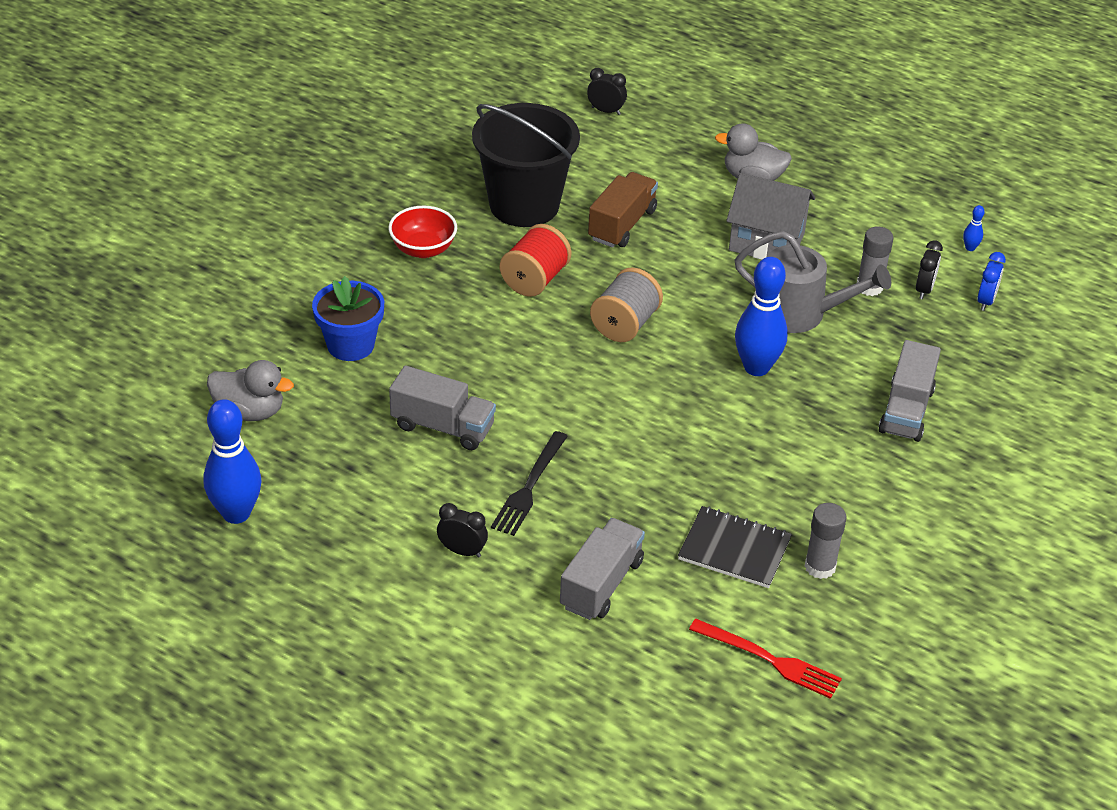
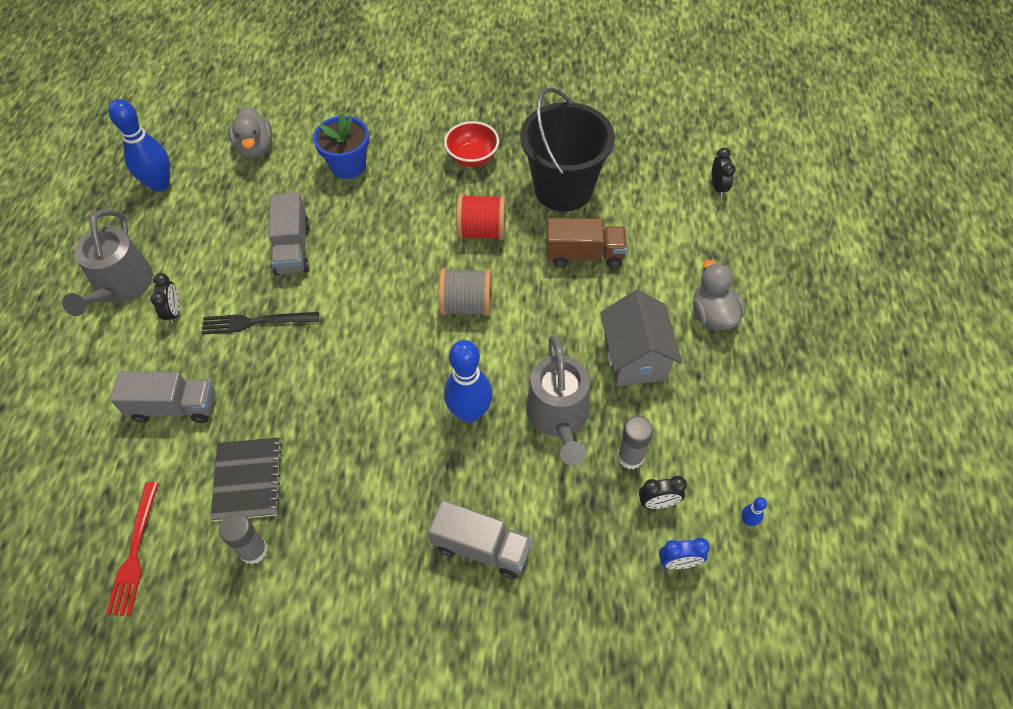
camera: 65 degrees right, 15 degrees up
(384, 589) = (121, 286): none -> grey watering can
(906, 410) = (481, 547): grey truck -> grey truck turned 150 degrees counterclockwise

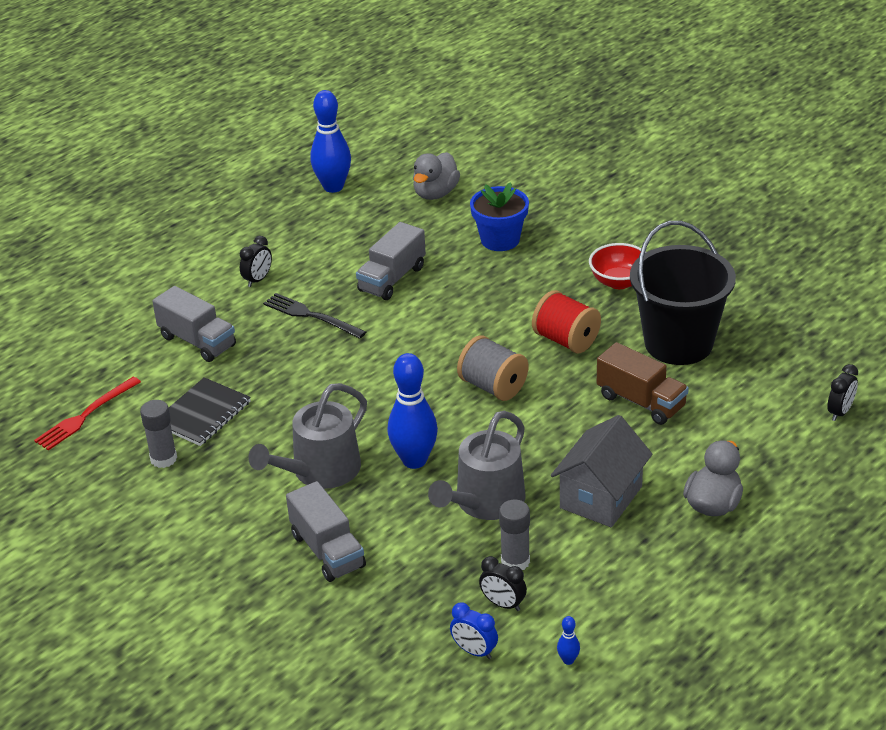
camera: 40 degrees right, 20 degrees down
(121, 286) = (237, 244): grey watering can -> grey watering can (320, 471)

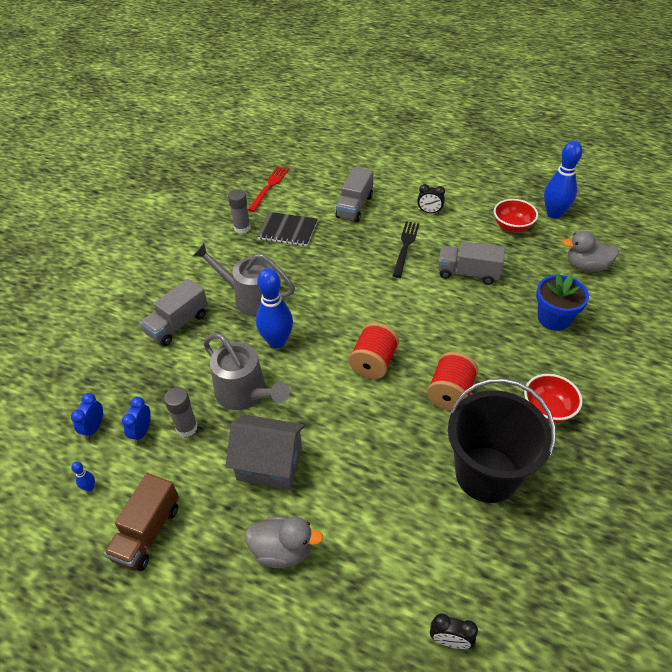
camera: 70 degrees right, 10 degrees up
(85, 415) = (269, 187): red fork -> red fork turned 90 degrees clockwise
(333, 223) = (512, 226): none -> red bowl
(485, 502) = (245, 393): grey watering can -> grey watering can turned 150 degrees counterclockwise
(493, 387) = (373, 363): grey spool -> red spool
(503, 604) = (142, 432): black clock -> blue clock
(641, 401) = (396, 464): brown truck -> brown truck (147, 532)

